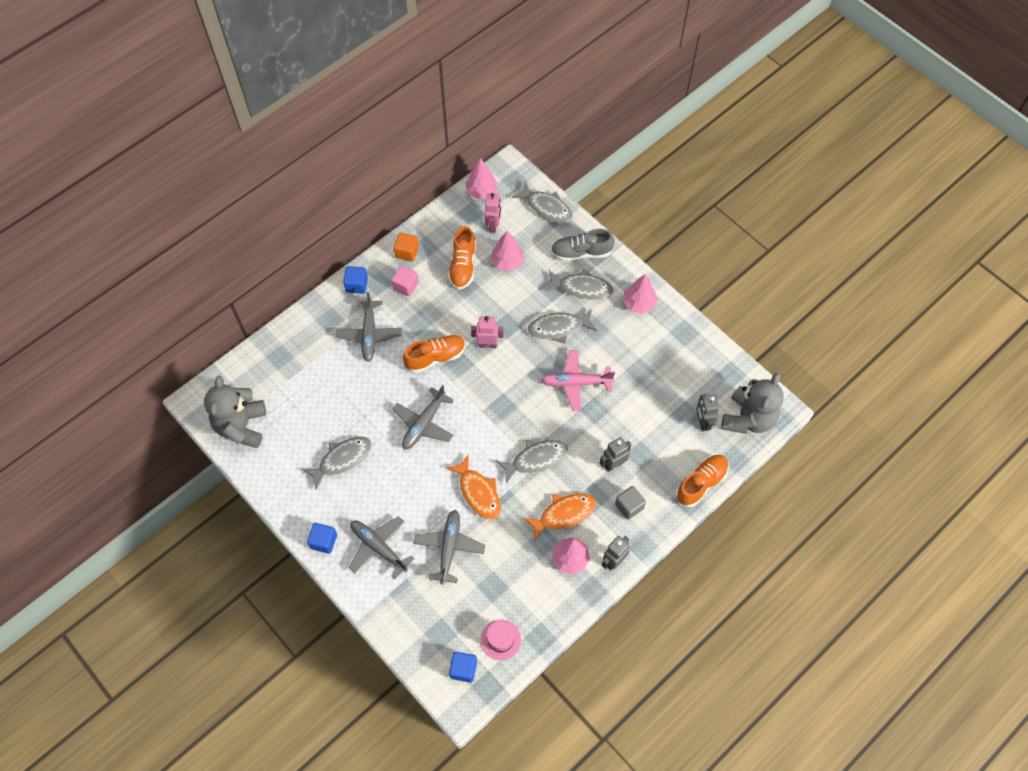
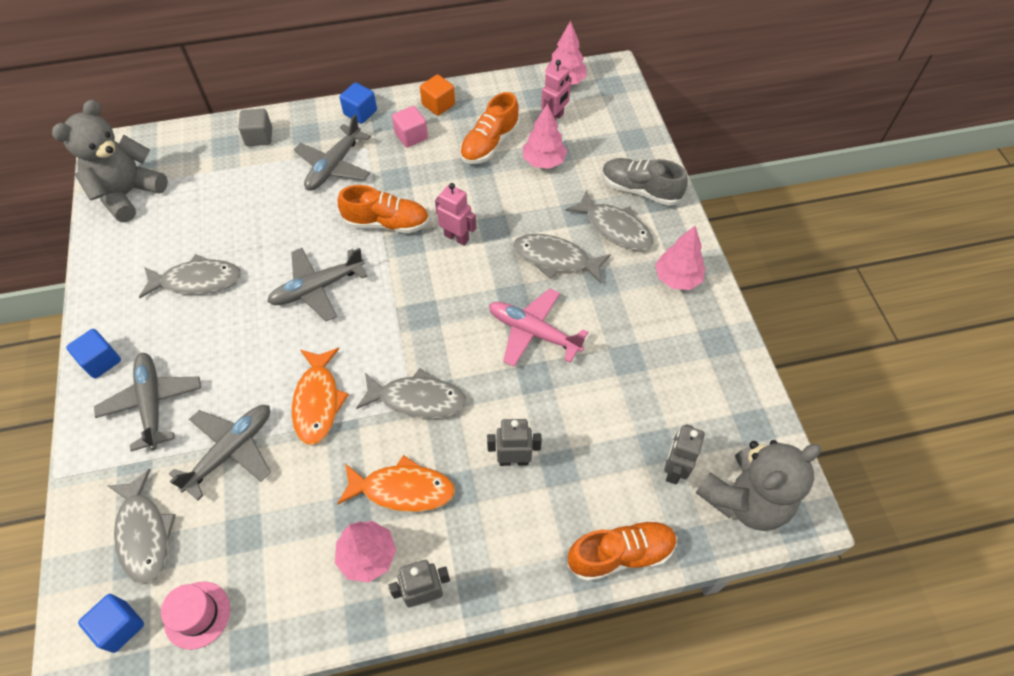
camera: 30 degrees right, 5 degrees down
(546, 207) = (629, 126): grey fish -> grey fish (144, 534)
(629, 506) = (497, 529): grey cube -> grey cube (259, 137)

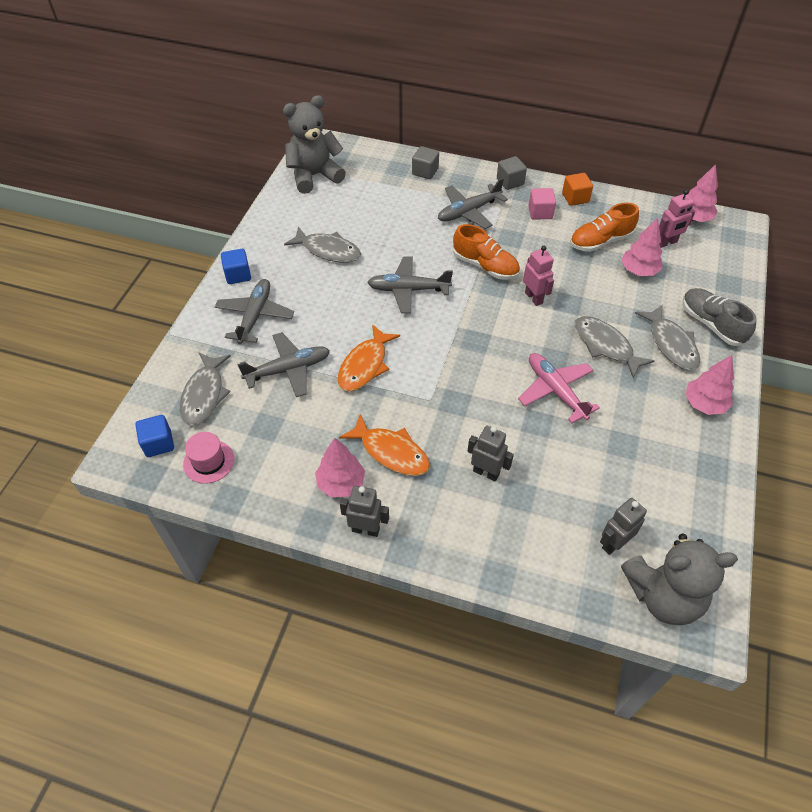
camera: 30 degrees right, 5 degrees down
(360, 113) = (510, 182): blue cube -> grey cube
(417, 399) = (437, 396): grey fish -> none
(620, 554) = (531, 580): orange shoe -> none

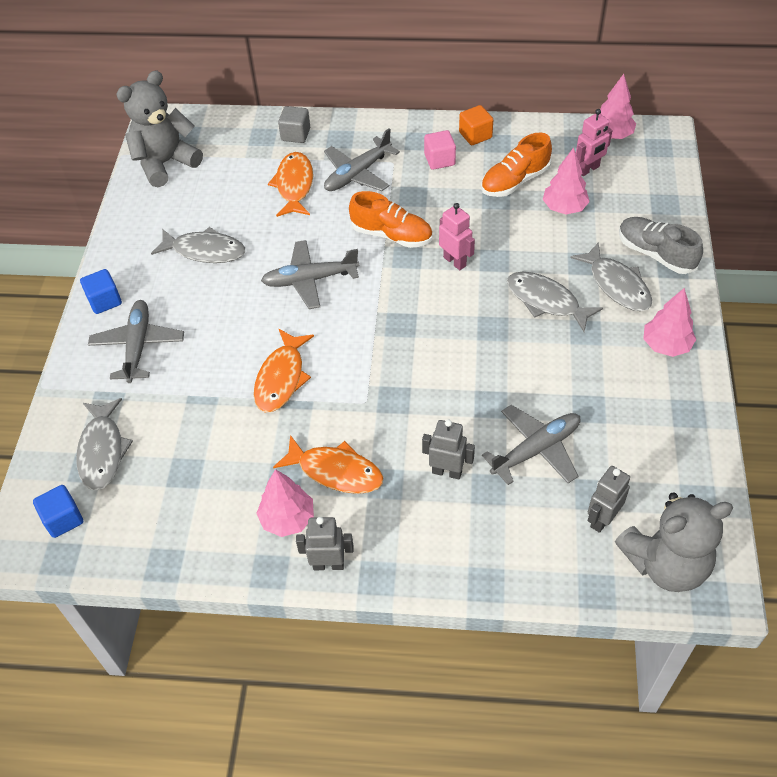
camera: 10 degrees left, 0 degrees up
(209, 461) = (128, 527): pink hat -> none
(288, 369) = (194, 401): grey plane -> grey plane (536, 449)
(414, 212) = (294, 185): none -> orange fish
(510, 182) = (397, 129): grey cube -> none
(555, 390) = (502, 363): pink plane -> none

